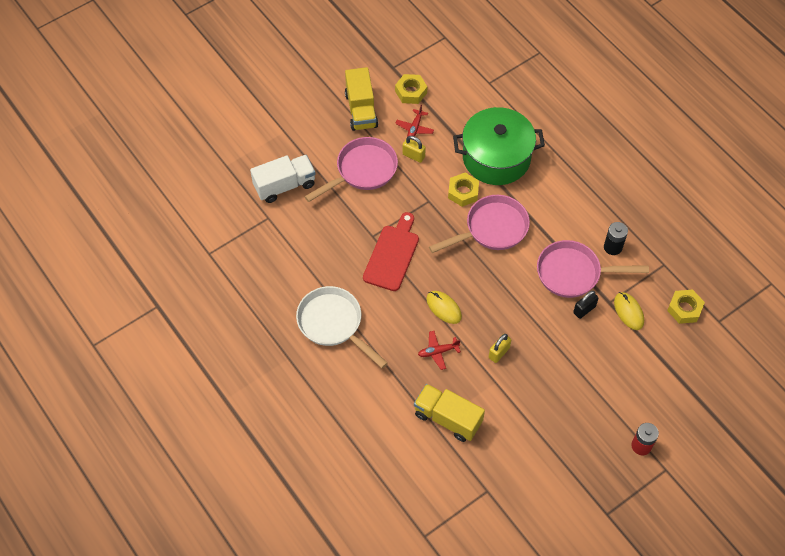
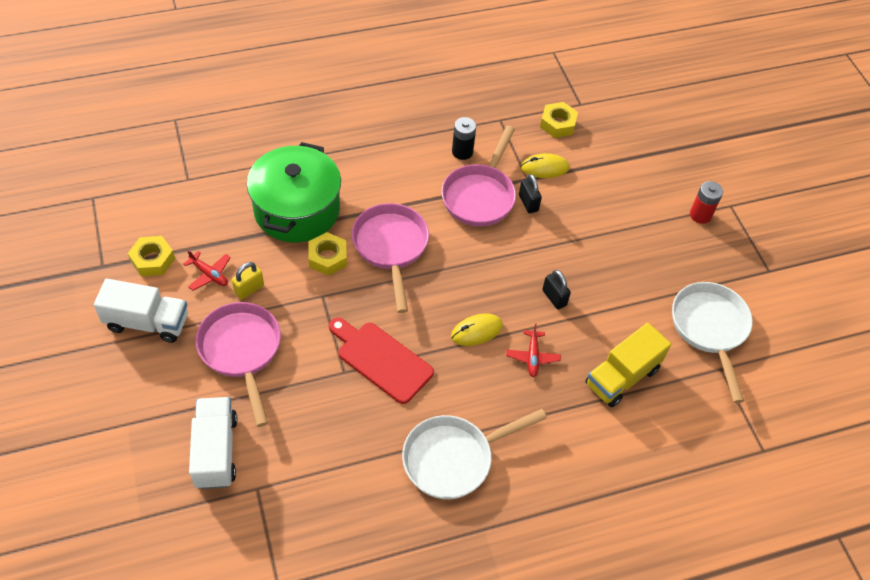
camera: 75 degrees left, 5 degrees down
(361, 110) = (147, 322): yellow truck -> white truck
(499, 353) = (554, 298): yellow padlock -> black padlock
(522, 475) = (710, 329): none -> white pan

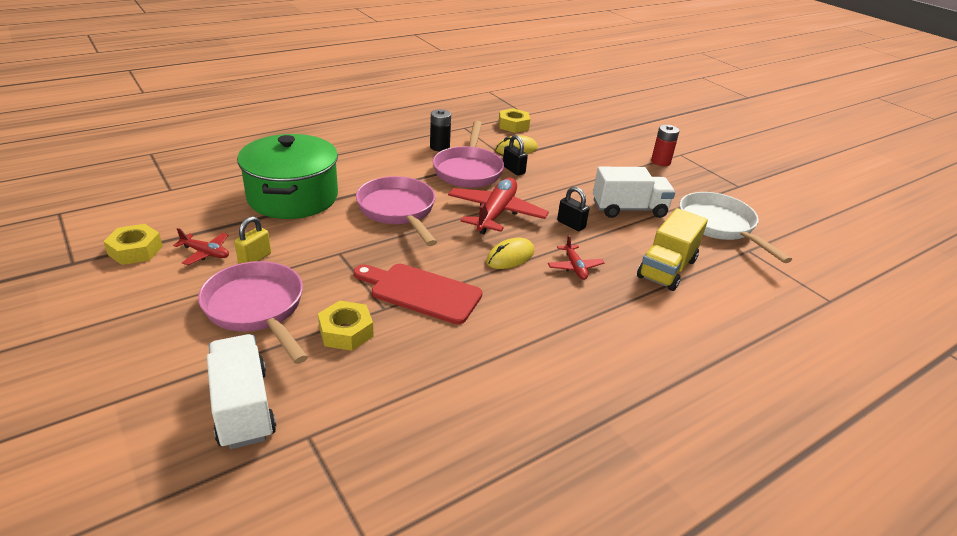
camera: 15 degrees left, 20 degrees down
(147, 322) = (133, 301): white truck -> white truck (629, 209)
(327, 258) = (335, 225): yellow nut -> yellow nut (346, 332)
(454, 458) = (537, 361): white pan -> none
(485, 268) = (496, 213): none -> red plane

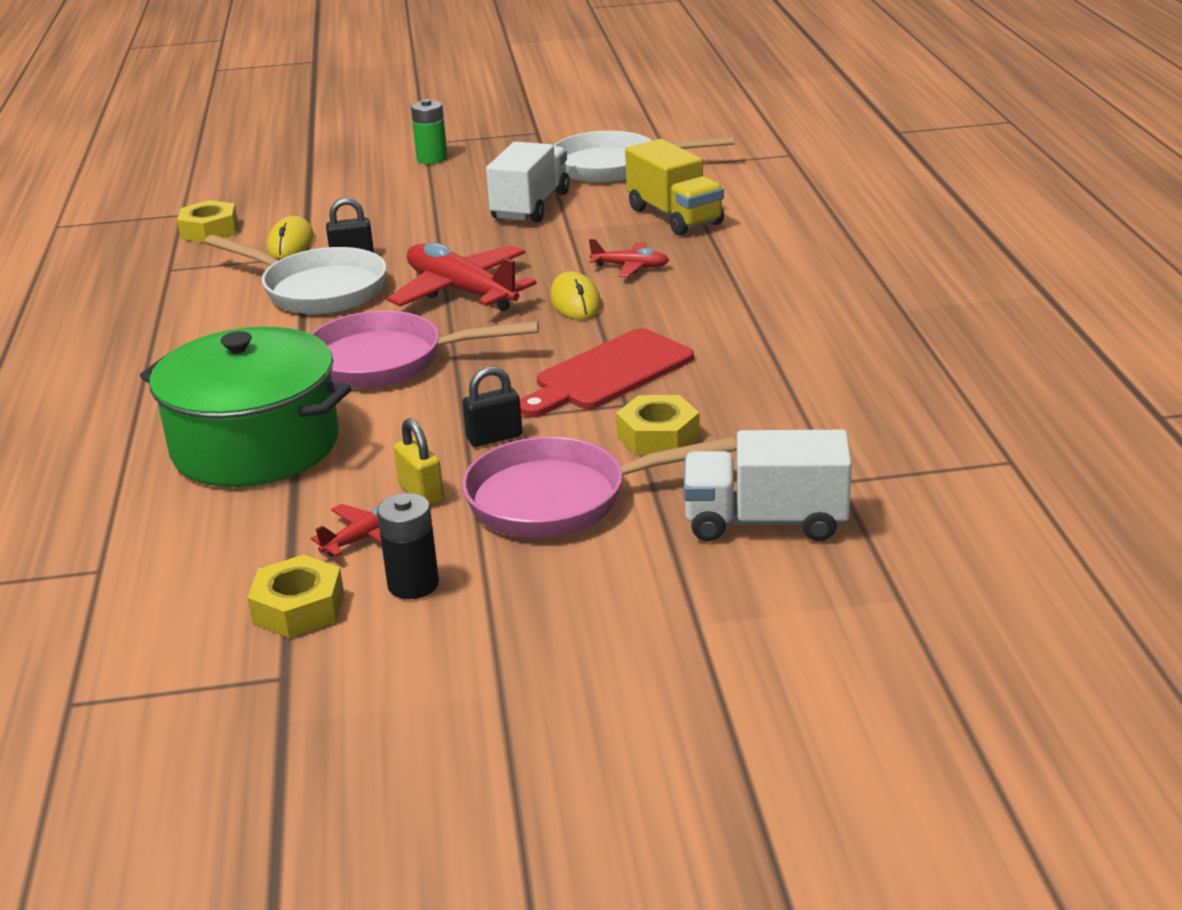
camera: 60 degrees left, 5 degrees down
(439, 147) = (216, 300): black battery -> black battery (413, 584)
(468, 170) = (317, 290): pink pan -> white pan
(571, 224) = (534, 249): black padlock -> black padlock (494, 437)
(660, 161) = (432, 159): red battery -> green battery

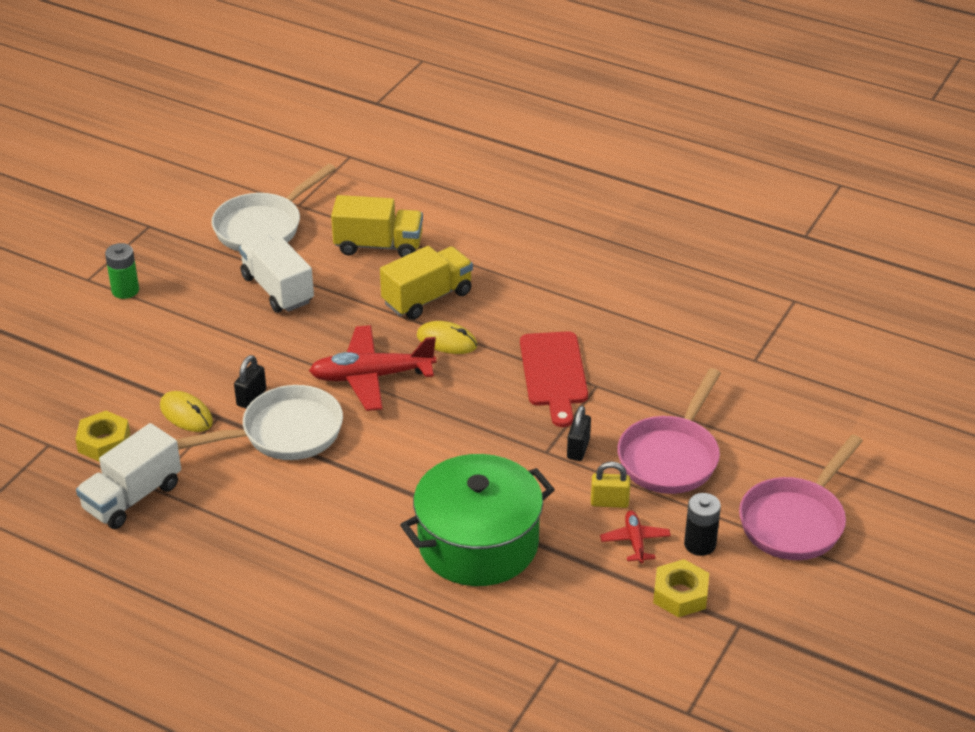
camera: 55 degrees left, 10 degrees up
(387, 361) = (431, 448): pink pan -> pink pan (795, 521)
(630, 267) = (427, 298): red plane -> yellow truck
(658, 436) = (645, 392): yellow nut -> none
(765, 522) = (766, 402): white truck -> white truck (132, 497)

